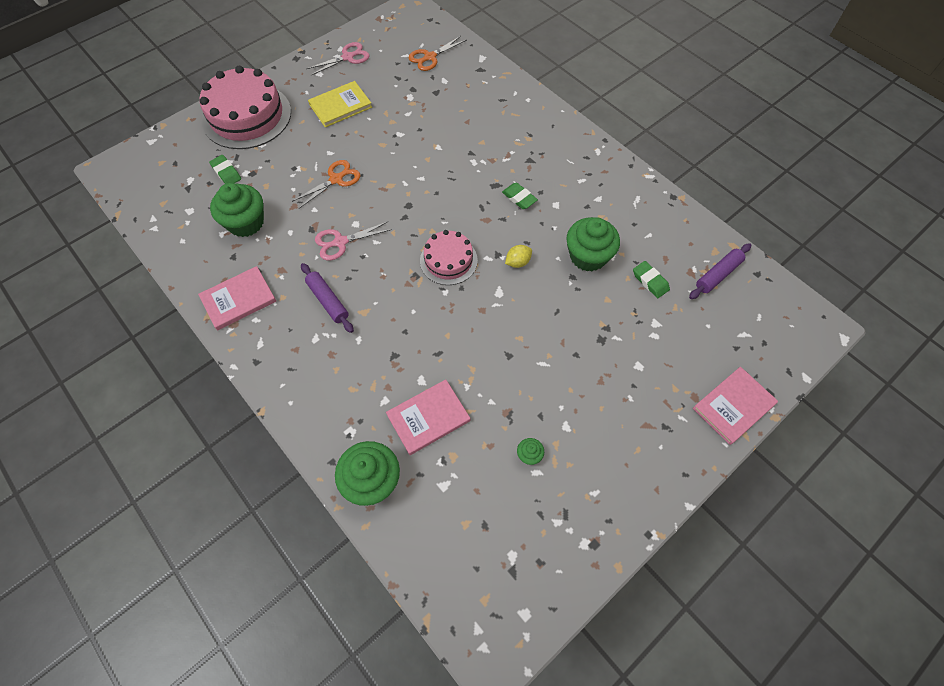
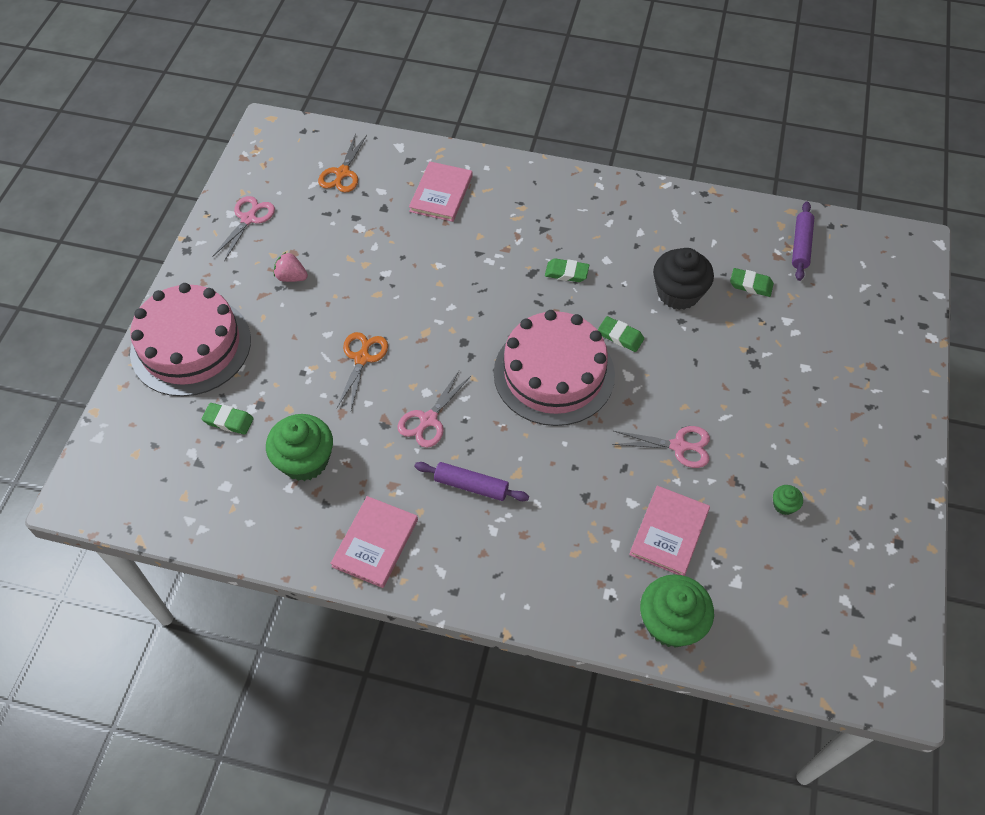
camera: 35 degrees left, 5 degrees down
(340, 106) = (291, 277): yellow book -> pink strawberry
(448, 260) = (554, 373): pink cake -> pink cake, size x1.75
(490, 363) = (678, 446): none -> pink scissors
(518, 262) = (620, 336): yellow lemon -> green eraser
(588, 256) = (678, 293): green cupcake -> black cupcake
(733, 406) = (906, 354): pink book -> pink book (441, 193)

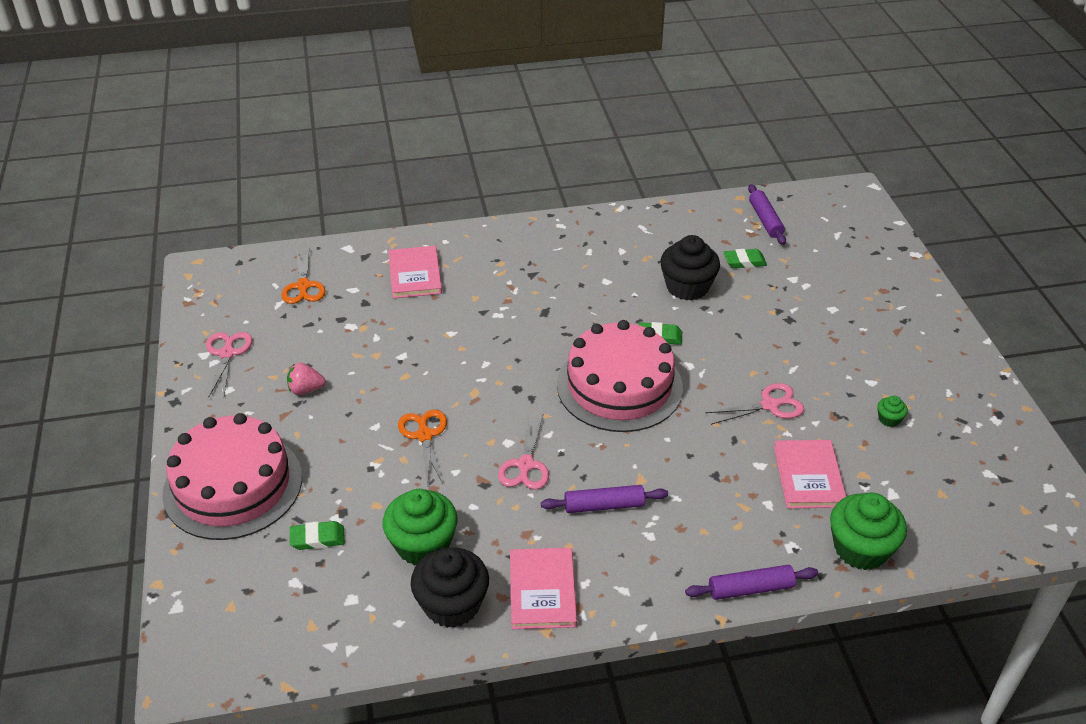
camera: 25 degrees left, 15 degrees down
(298, 524) = (452, 605): none -> black cupcake
(548, 617) = (750, 589): none -> purple rolling pin
(566, 273) = (577, 302): green eraser -> none

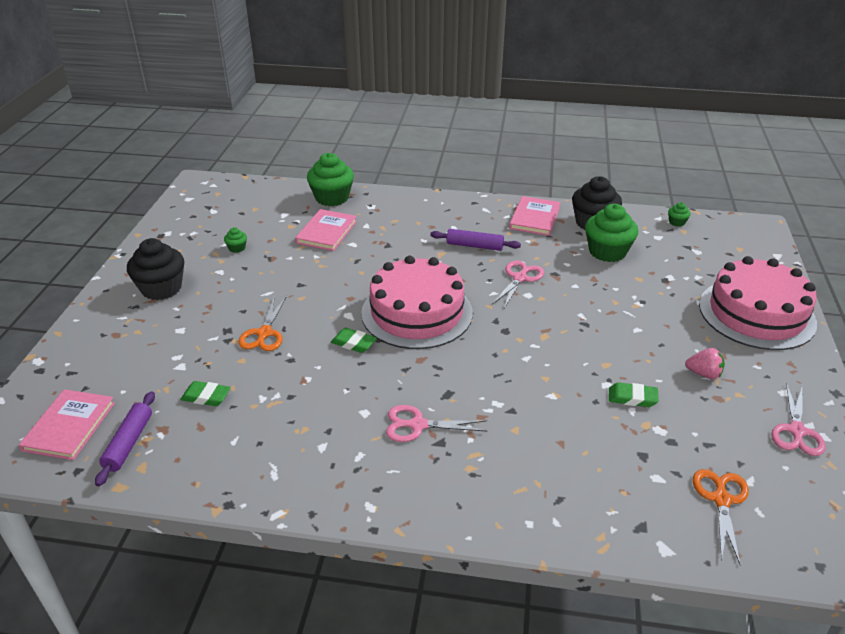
camera: 160 degrees left, 5 degrees down
(317, 538) = (683, 269): green eraser -> green eraser (632, 398)
(321, 645) = (676, 222): none -> green cupcake
(415, 274) = (578, 479): pink book -> pink book (69, 426)
(424, 435) = (595, 313): orange scissors -> orange scissors (264, 333)
(687, 287) = (288, 384): black cupcake -> black cupcake (161, 288)
(750, 589) = (411, 196): purple rolling pin -> none
(769, 405) = (311, 274): pink scissors -> pink scissors (418, 425)

